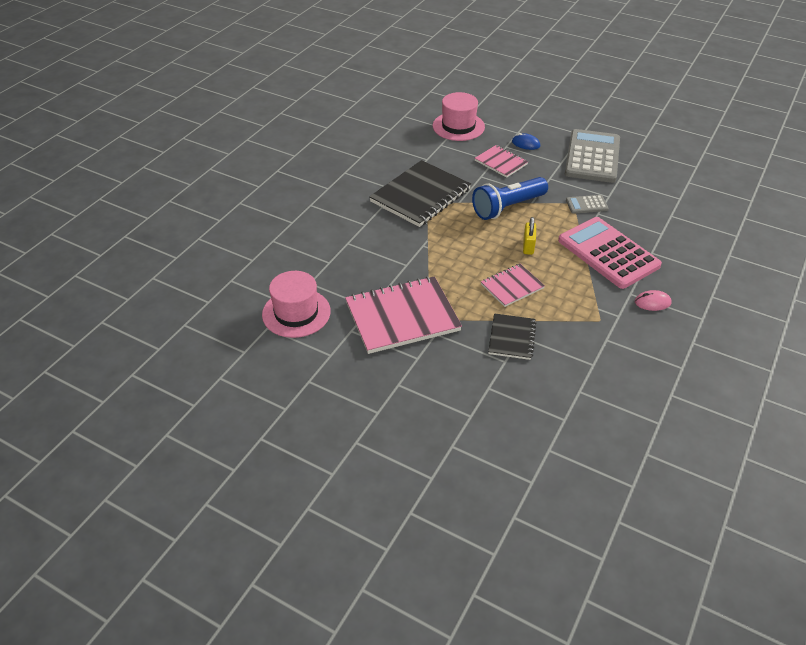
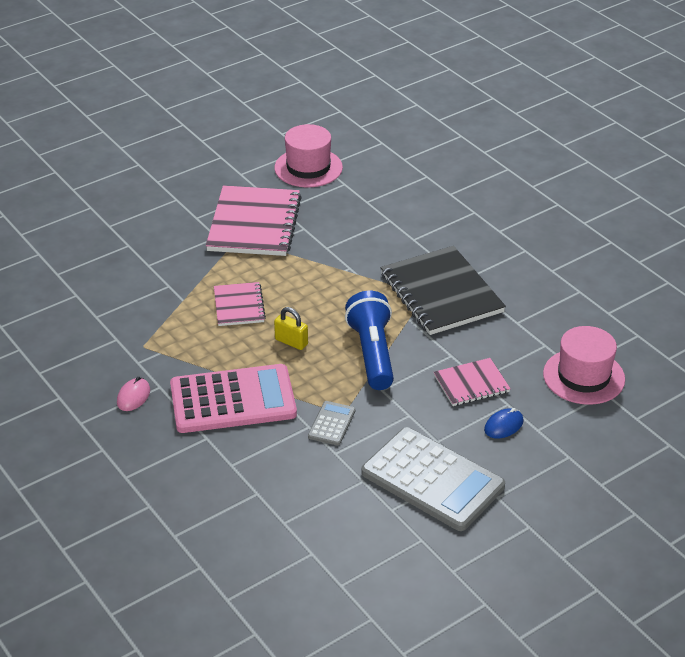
camera: 115 degrees right, 5 degrees down
(512, 338) = (171, 279): black notebook -> none

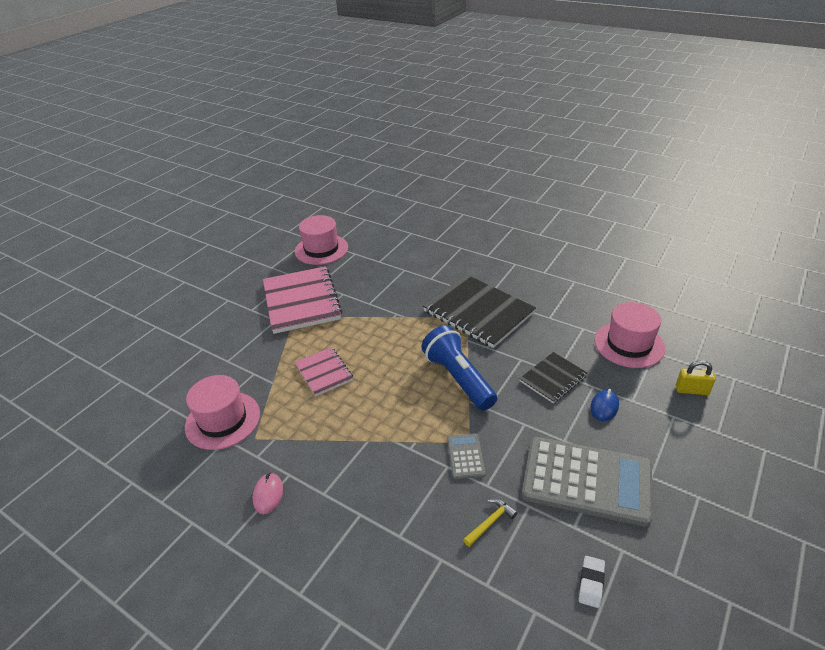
camera: 20 degrees left, 0 degrees up
(120, 321) = (223, 420): none -> pink hat
(233, 400) = (364, 464): pink calculator -> none
(291, 342) = (386, 390): yellow padlock -> yellow padlock (691, 390)
(318, 481) = (490, 522): none -> yellow hammer
(374, 551) = (591, 583): none -> white eraser
(471, 384) = (553, 378): pink notebook -> black notebook

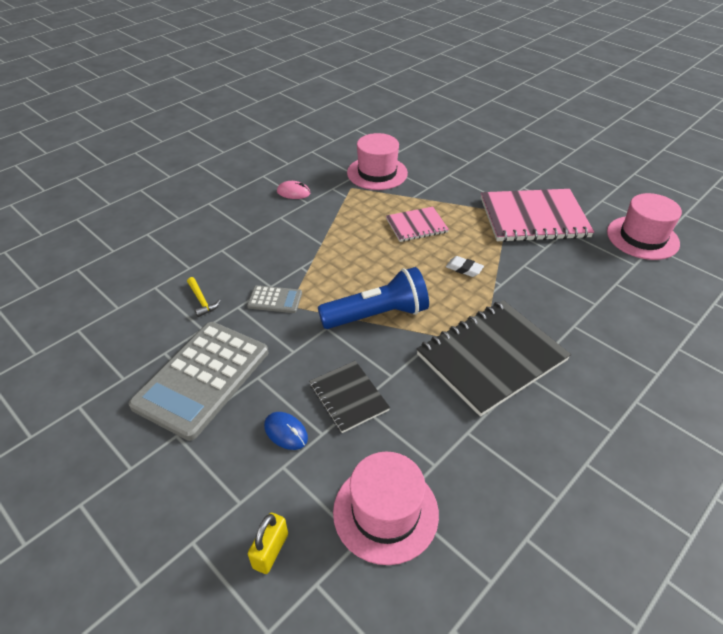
camera: 100 degrees right, 5 degrees up
(591, 583) = (113, 346): white eraser -> white eraser (464, 269)

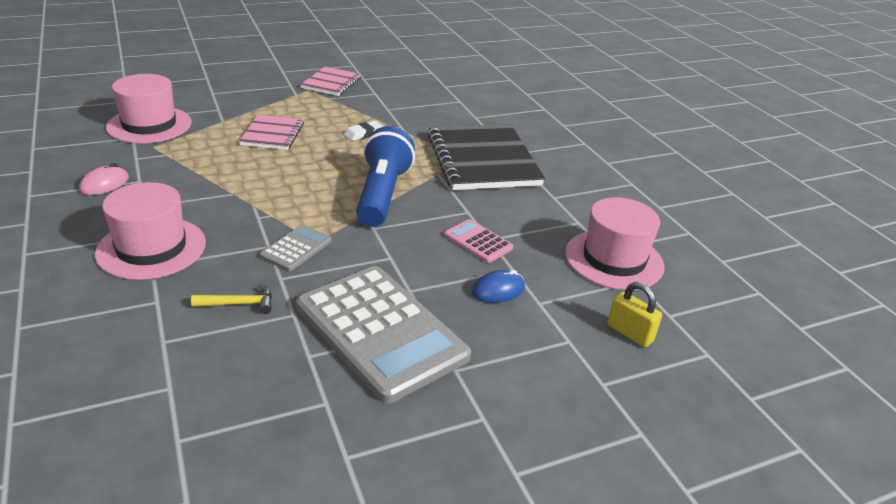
camera: 70 degrees left, 10 degrees down
(348, 397) = (478, 242): black notebook -> pink calculator
(533, 218) = (331, 83): pink notebook -> pink notebook, size x0.54
(642, 237) = (405, 58): pink hat -> pink hat (151, 248)

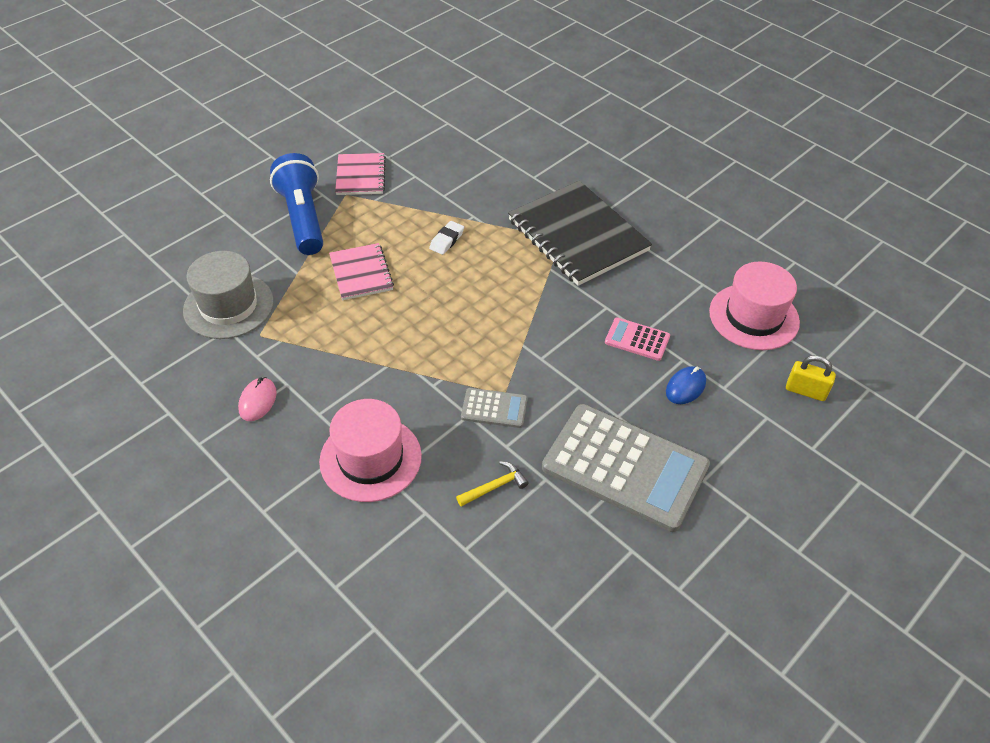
camera: 20 degrees left, 15 degrees up
(149, 125) = (228, 306): pink hat -> grey hat
(296, 248) = (494, 408): grey calculator -> grey calculator turned 90 degrees clockwise
(382, 194) = (520, 314): blue flashlight -> blue flashlight (303, 218)

